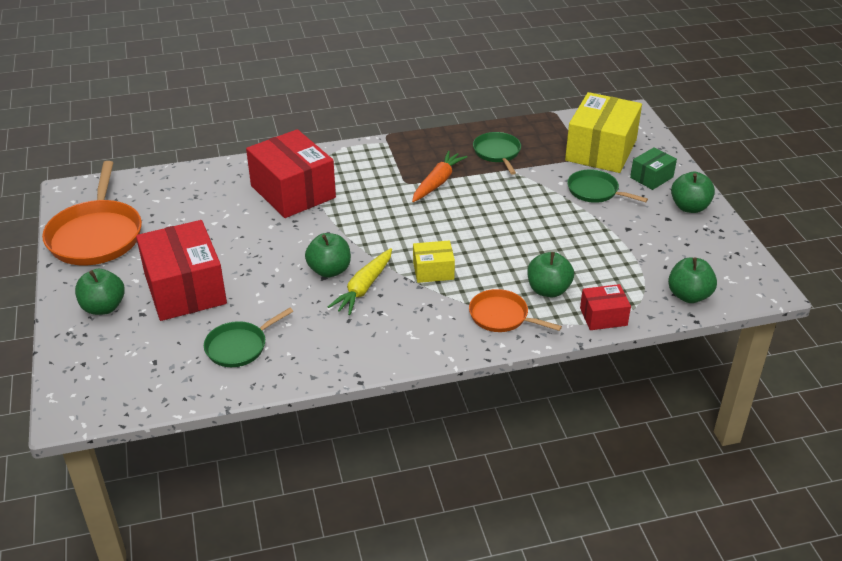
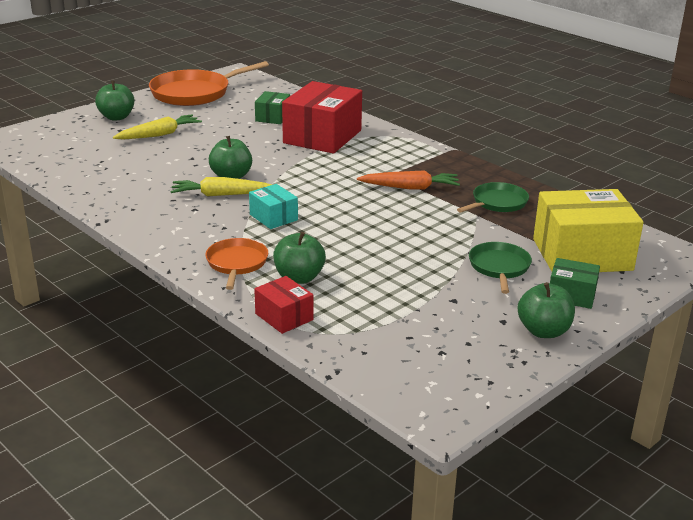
camera: 60 degrees right, 10 degrees down
(185, 289) = (159, 135): red box -> yellow carrot
(217, 205) = (272, 117): none -> green box
(239, 347) = (107, 169): green pan -> none
(433, 271) = (273, 217): yellow box -> turquoise box
(689, 295) = (370, 362): green apple -> none

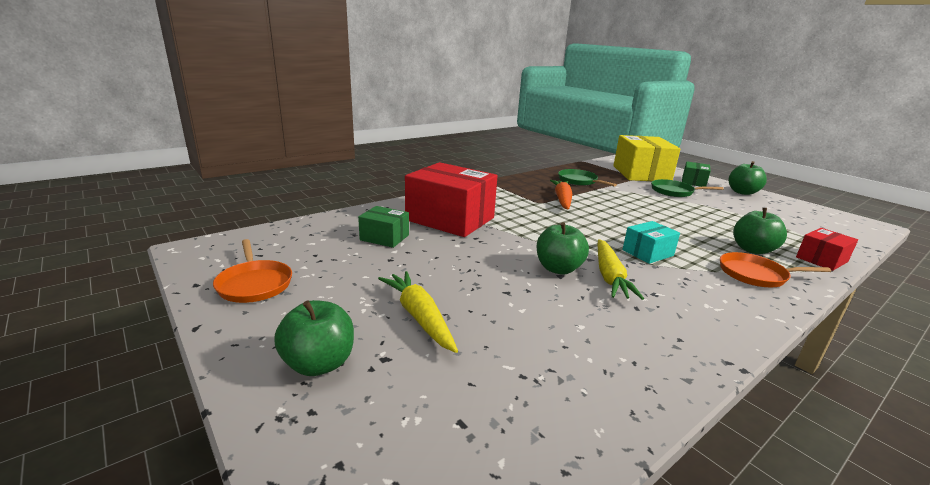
camera: 85 degrees left, 5 degrees down
(194, 93) = (254, 284): orange pan -> orange pan, size x0.56

